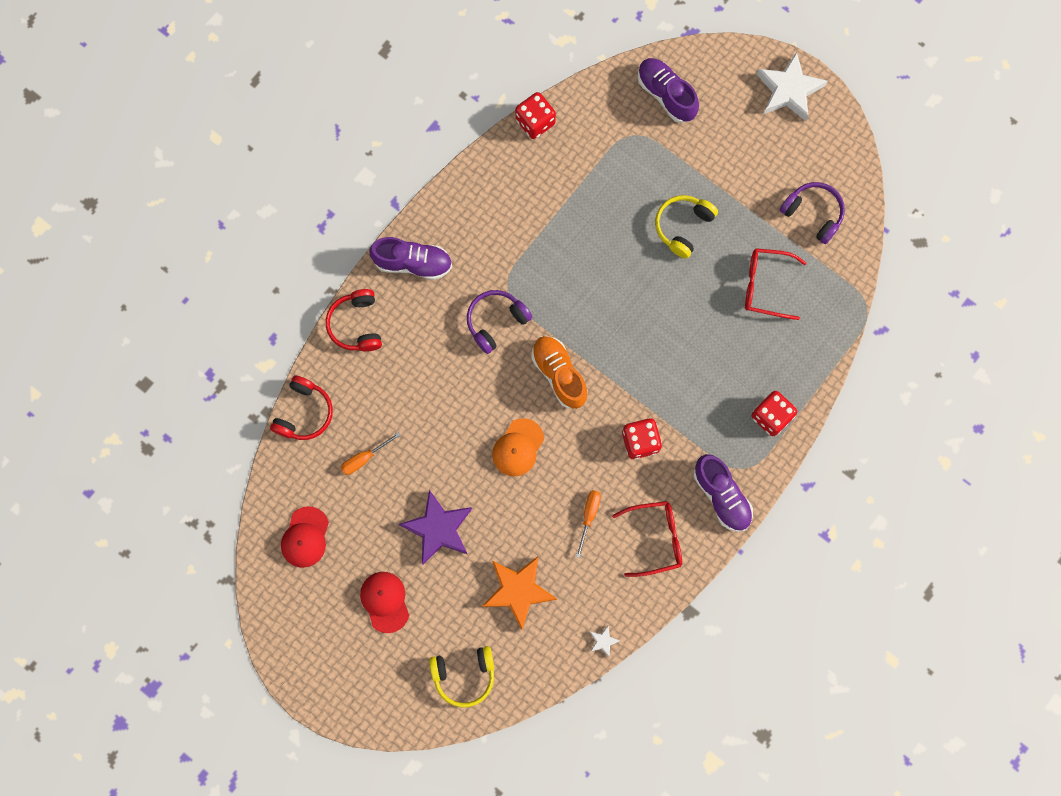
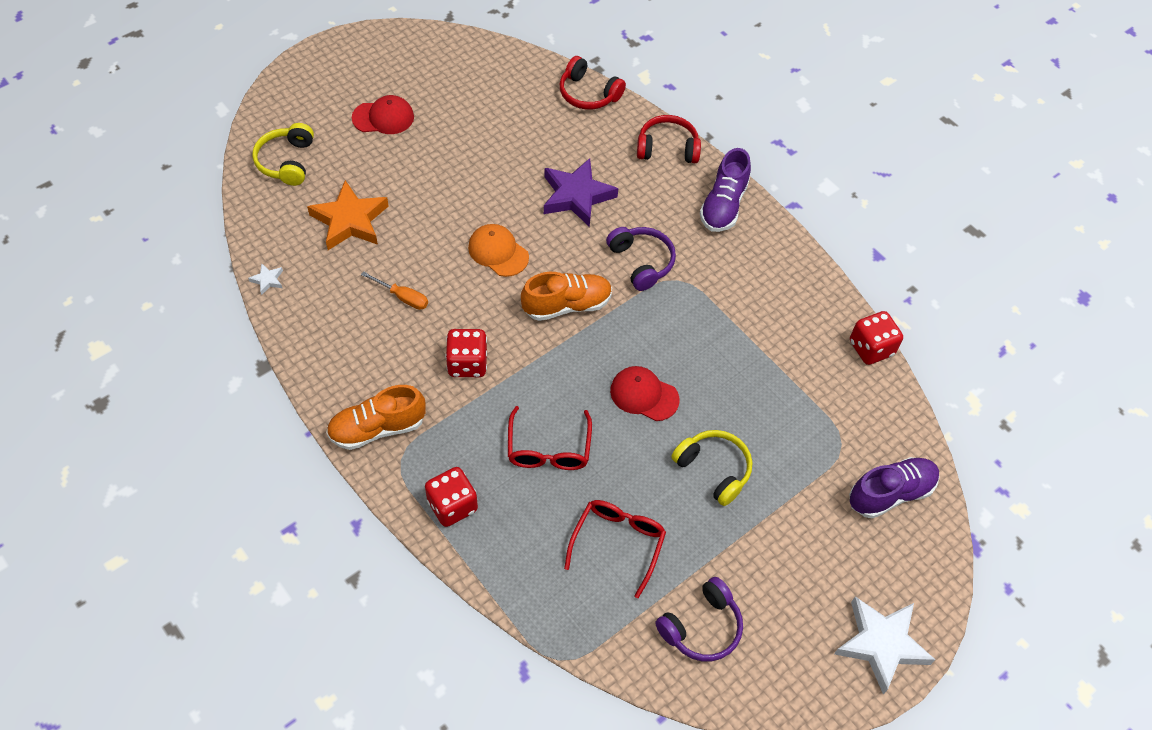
camera: 100 degrees right, 20 degrees down
(305, 537) = (467, 73): red cap -> red cap (644, 395)
(364, 458) = (528, 129): orange screwdriver -> none
(438, 528) = (438, 170): purple star -> purple star (576, 196)
(655, 538) = (355, 352): red glasses -> red glasses (548, 449)
(721, 496) = (377, 428): purple shoe -> orange shoe

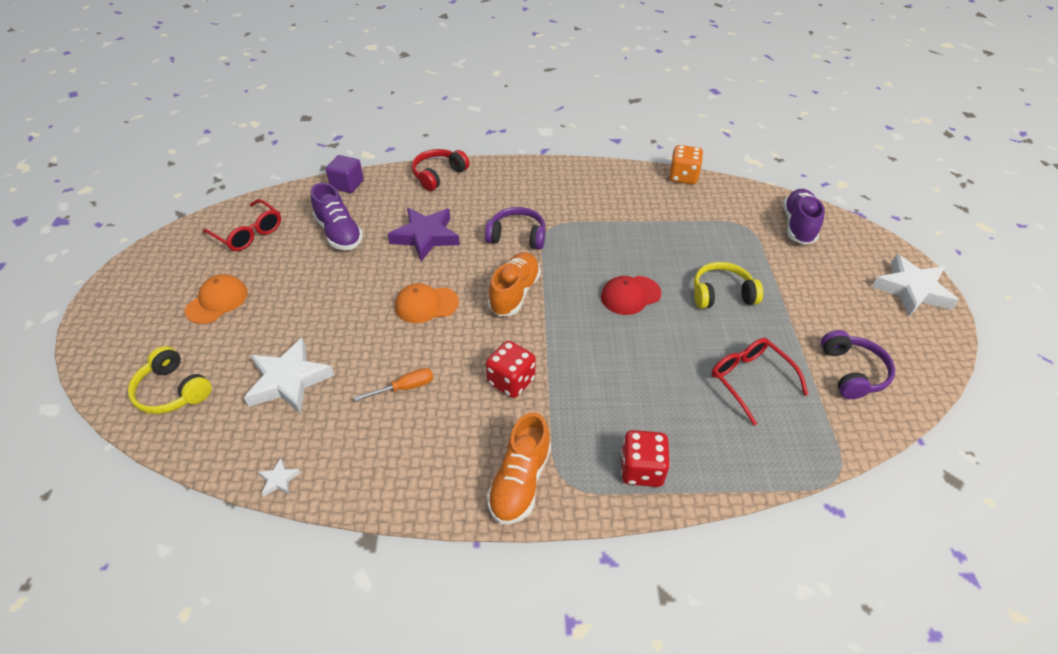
camera: 50 degrees left, 10 degrees down
(350, 220) = (289, 380): orange star -> white star
(383, 117) = (217, 301): red cap -> orange cap
(548, 449) = (634, 374): red glasses -> red glasses (248, 233)
(588, 94) = (347, 184): red headphones -> purple cube
(723, 205) = (512, 176): purple shoe -> purple shoe (339, 233)
(871, 348) = (683, 177): red dice -> orange dice

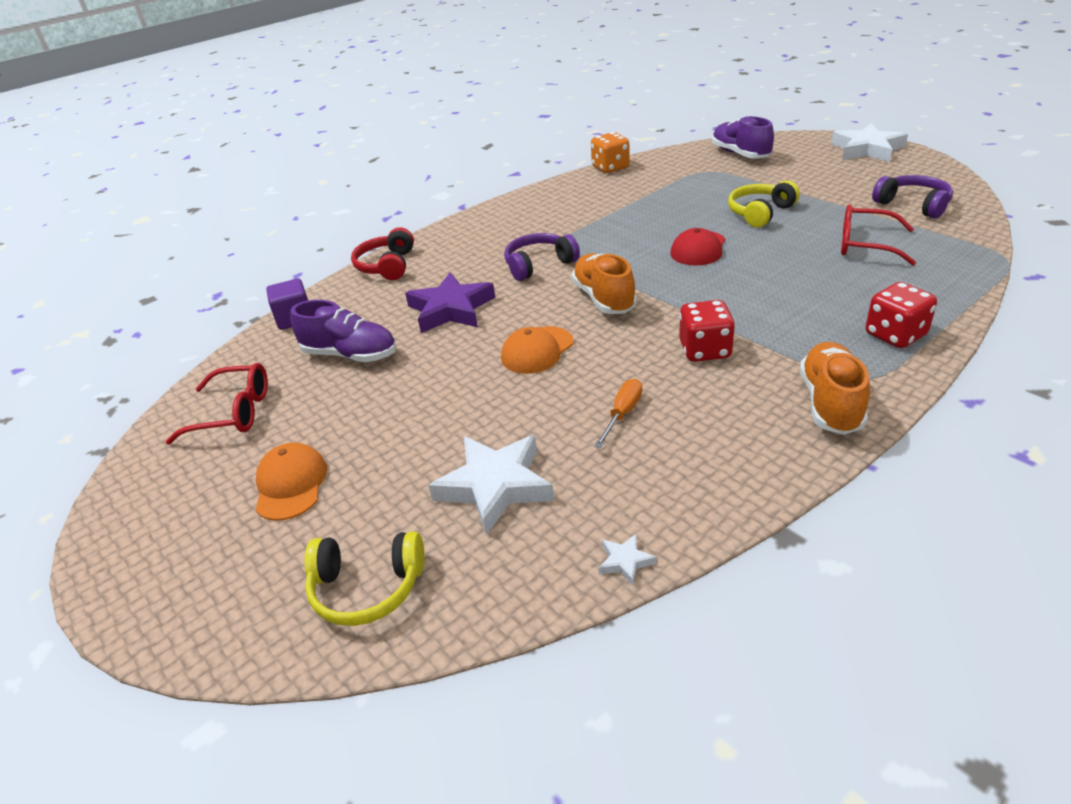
camera: 35 degrees left, 10 degrees down
(520, 482) = (830, 403): orange shoe -> orange shoe turned 150 degrees counterclockwise

